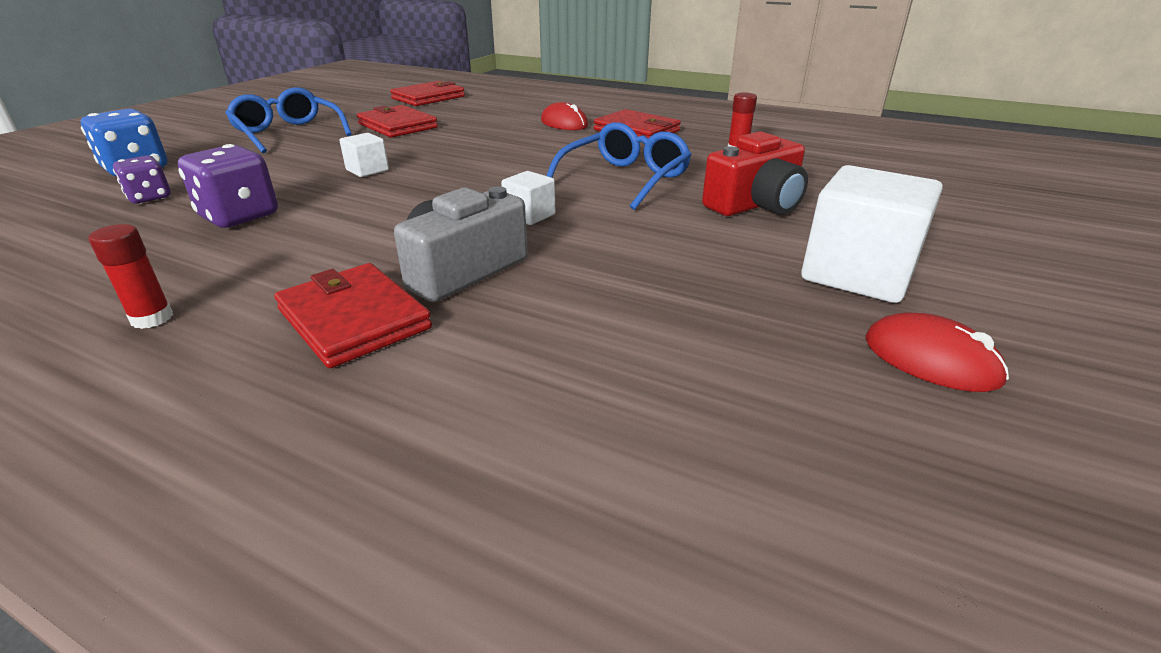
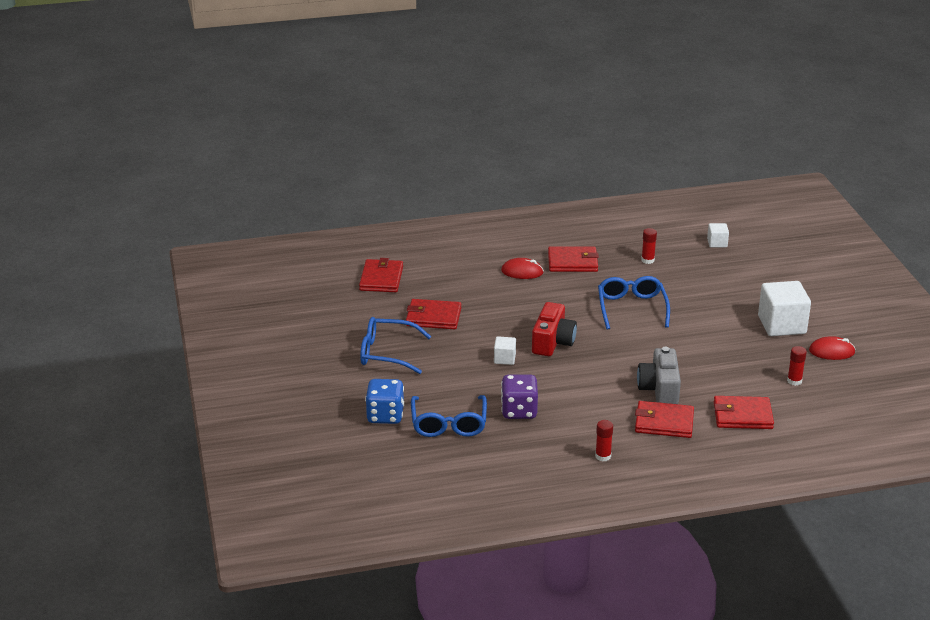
camera: 40 degrees left, 0 degrees up
(149, 197) = (449, 424): purple dice -> blue glasses
(508, 384) = (742, 415): none -> red wallet
(529, 215) = (633, 351): white cube -> white cube (717, 243)
(745, 375) = (794, 381): none -> red glue stick
(756, 205) = (707, 301): red camera -> red camera (552, 342)

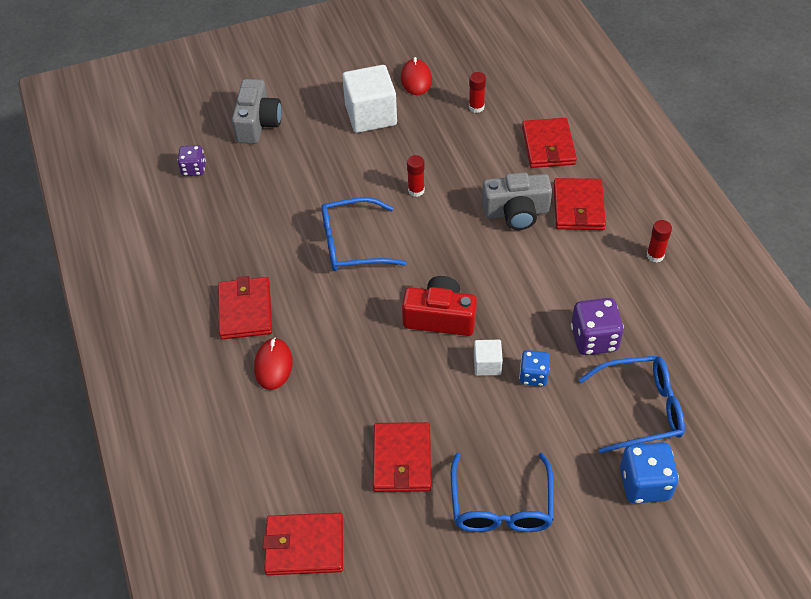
camera: 95 degrees left, 20 degrees up
(490, 378) = (533, 376): none -> blue dice
(647, 260) = (237, 233): red glue stick -> red glue stick (416, 190)
(717, 243) = (193, 169): white cube -> purple dice
(770, 271) = (258, 123): none -> grey camera

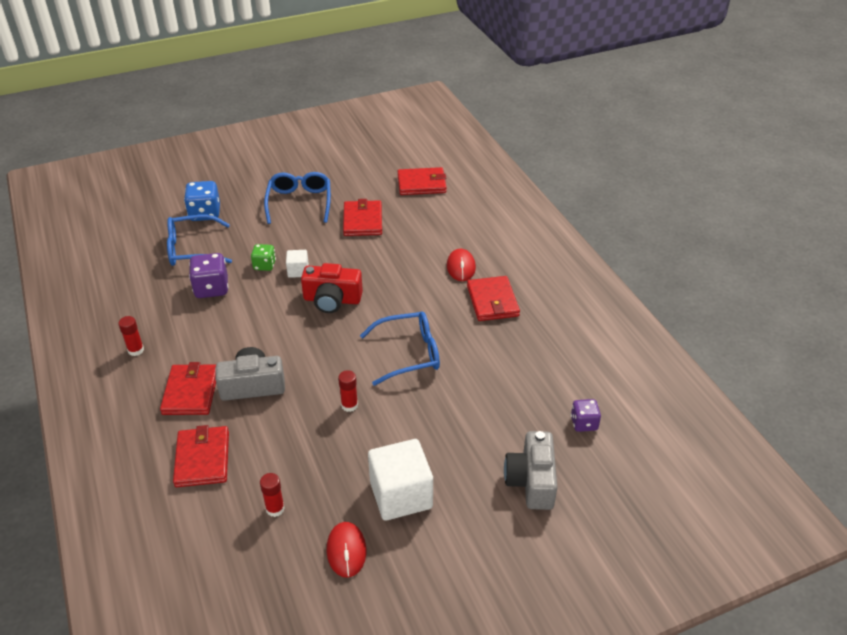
camera: 175 degrees right, 10 degrees down
(533, 376) = (264, 265): blue dice -> green dice

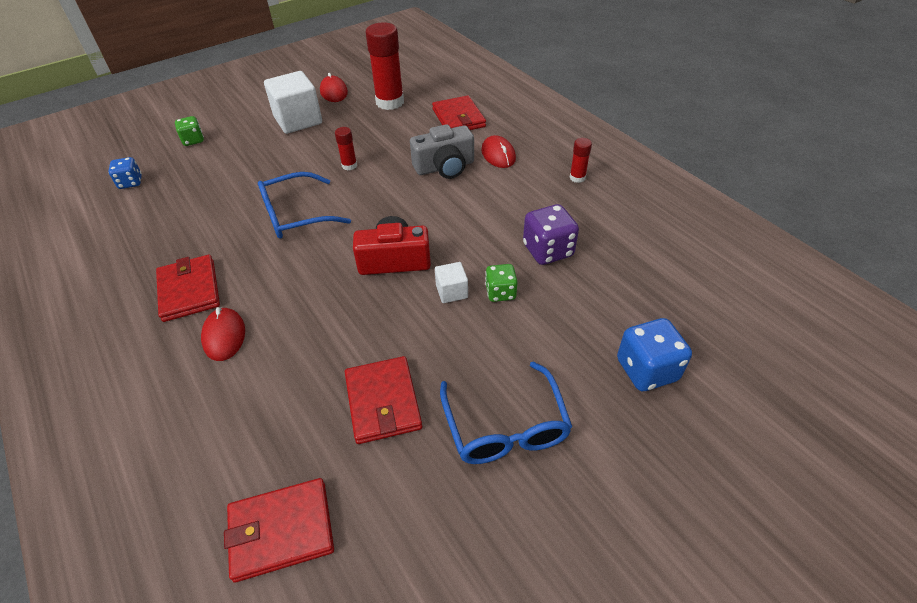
camera: 170 degrees right, 5 degrees up
(191, 392) = (498, 155): red wallet -> red mouse
(192, 249) = (615, 301): blue glasses -> none
(275, 509) = (390, 102): red glue stick -> red glue stick, size x2.09
(531, 481) = (193, 140): grey camera -> green dice
(584, 423) = (130, 182): purple dice -> blue dice

